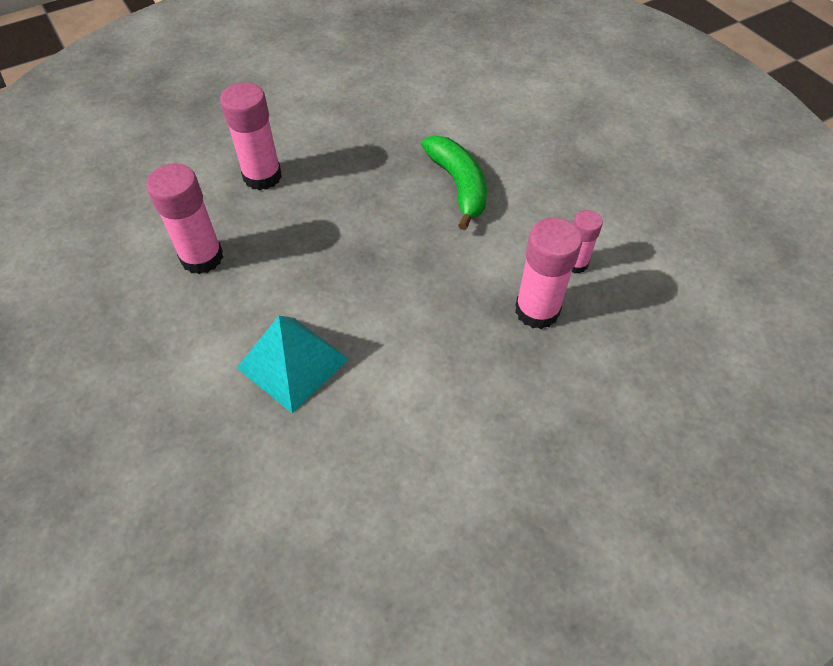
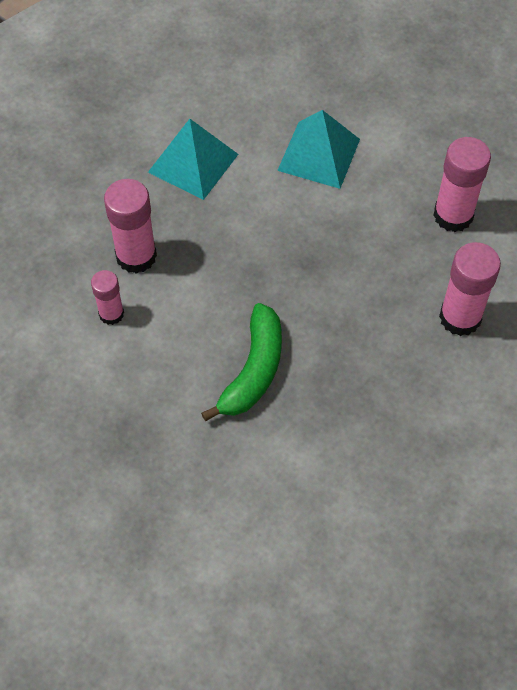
camera: 160 degrees right, 5 degrees up
(440, 398) = (193, 163): none -> turquoise pyramid
(458, 186) = (253, 371): green banana -> green banana turned 120 degrees counterclockwise

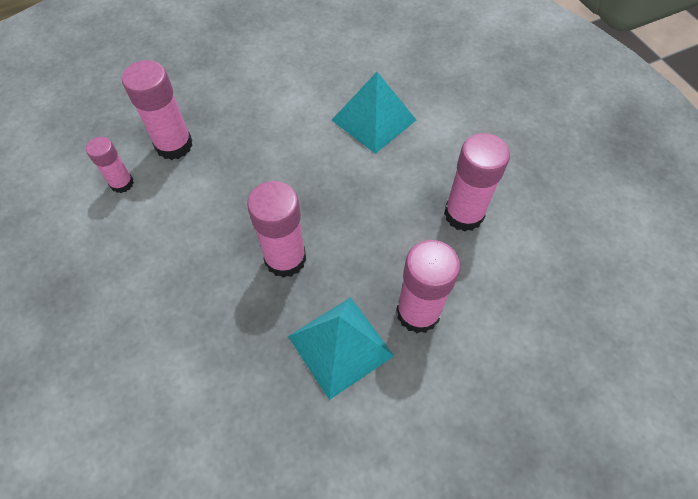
camera: 25 degrees right, 0 degrees up
(193, 163) = (268, 90): turquoise pyramid -> turquoise pyramid (340, 346)
(253, 371) = (200, 281): green banana -> none
(317, 319) = (285, 259): none -> pink glue stick

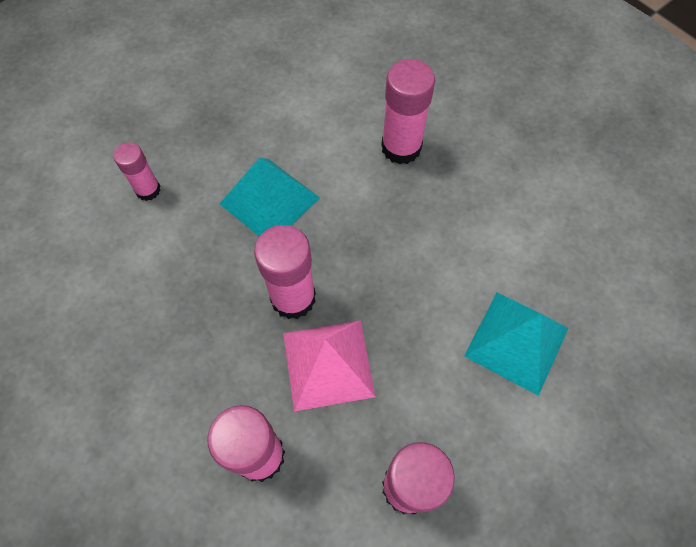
camera: 75 degrees right, 5 degrees up
(122, 183) = (340, 122): pink glue stick -> pink glue stick (148, 190)
(340, 346) = (206, 381): turquoise pyramid -> turquoise pyramid (269, 200)
(354, 245) = (328, 364): none -> pink pyramid

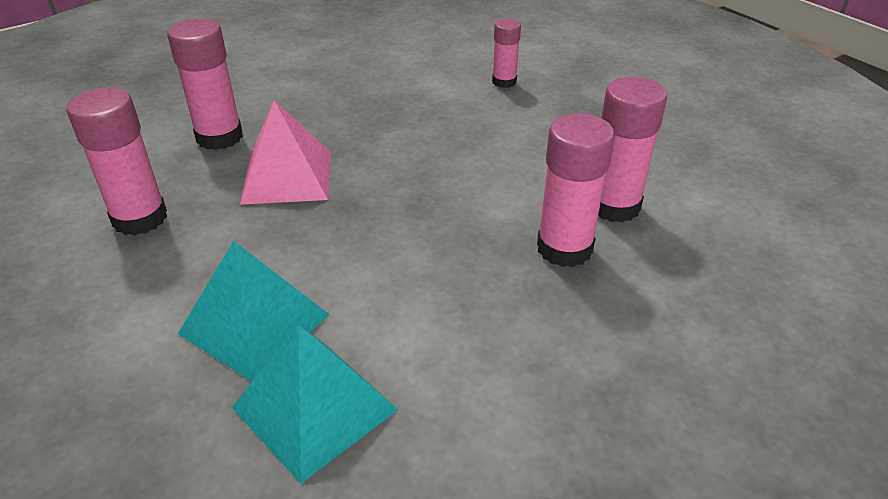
camera: 95 degrees right, 25 degrees down
(269, 200) = (487, 147): turquoise pyramid -> turquoise pyramid (314, 408)
(293, 298) = (367, 158): pink glue stick -> pink glue stick (614, 206)

